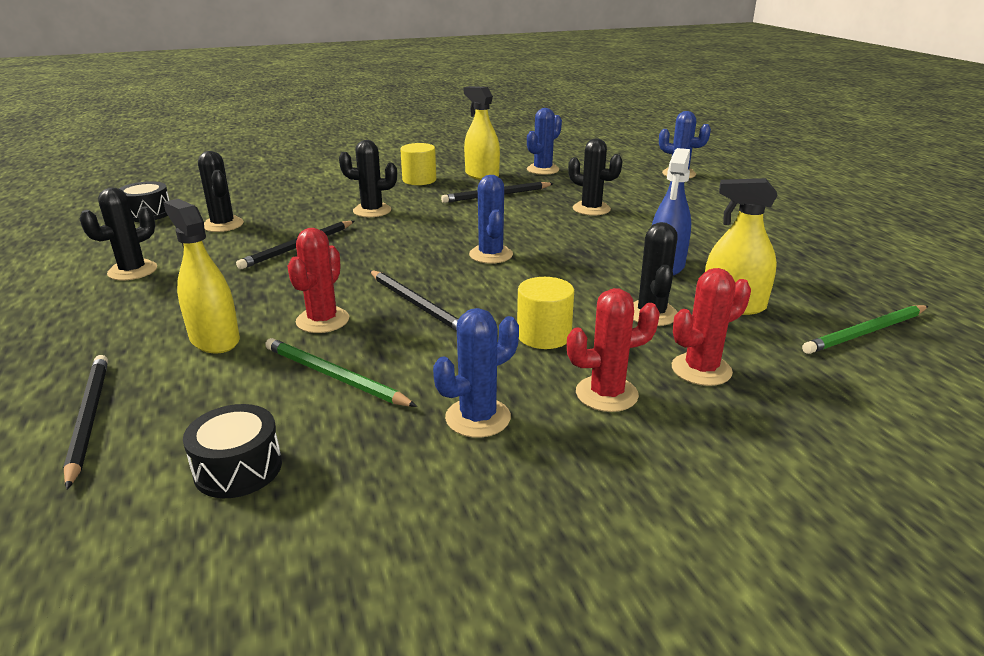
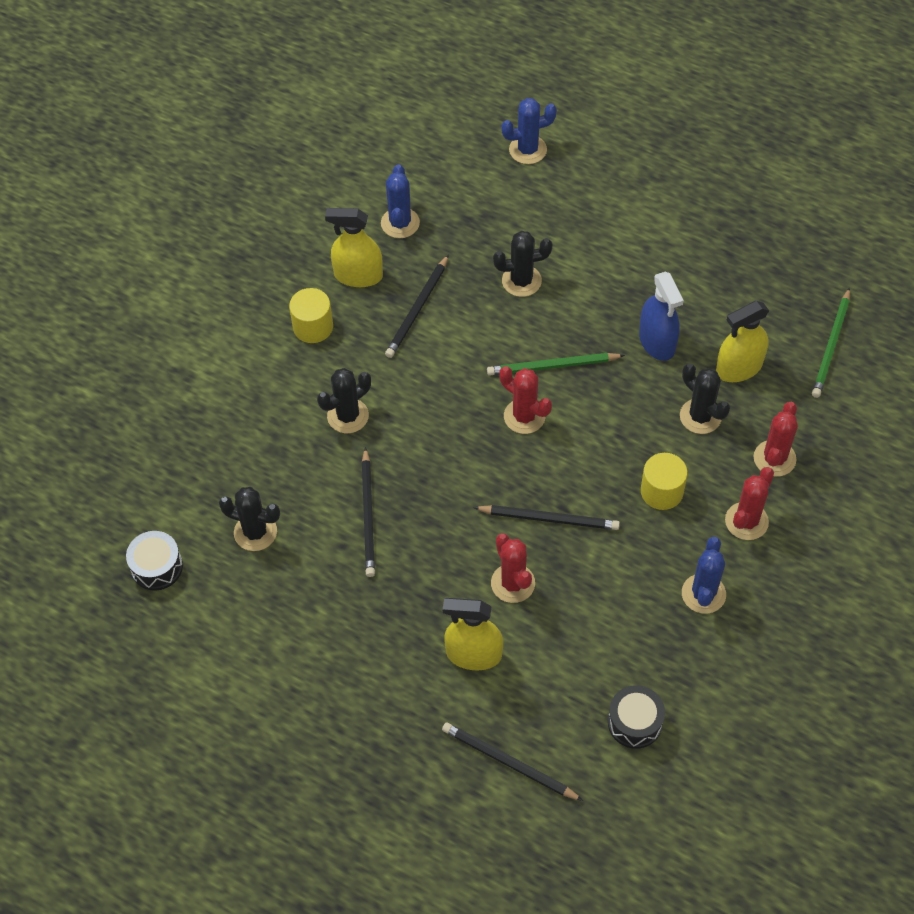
camera: 40 degrees left, 30 degrees up
(132, 271) = (293, 641): black cactus -> none
(334, 376) = (591, 625): green pencil -> green pencil (552, 366)
(491, 255) = (524, 416): blue cactus -> red cactus

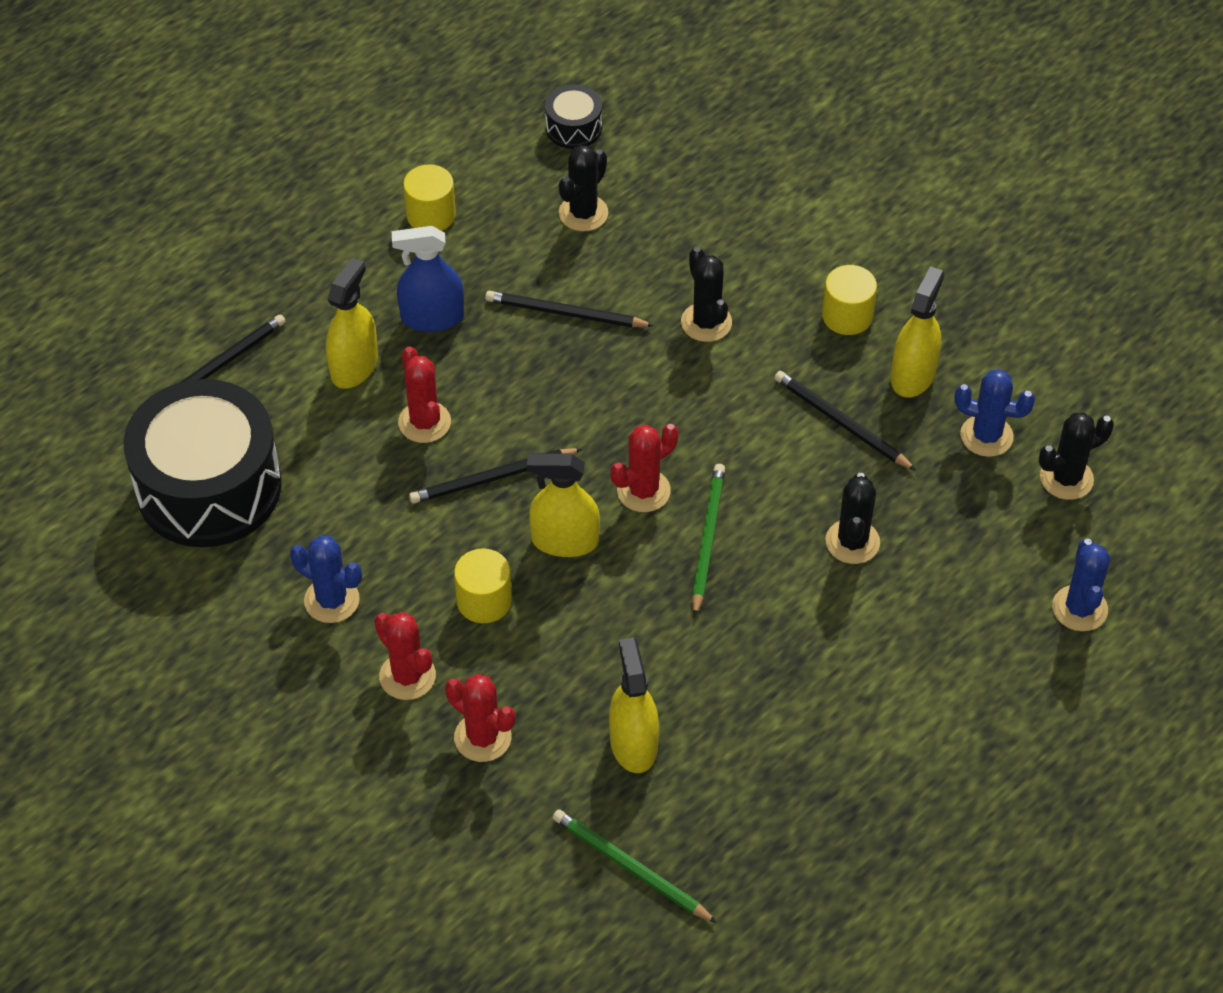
camera: 105 degrees right, 5 degrees down
(289, 649) = (431, 215): none -> yellow cylinder
(513, 583) = (424, 422): red cactus -> red cactus turned 75 degrees clockwise
(549, 519) = (492, 478): black pencil -> black pencil turned 45 degrees clockwise
(588, 454) = (565, 541): none -> yellow spray bottle
(634, 722) = (209, 487): black drum -> black drum, size x2.30
(657, 342) = (706, 663): blue spray bottle -> blue spray bottle (432, 317)
(700, 416) = (575, 676): black cactus -> black cactus (1066, 478)

